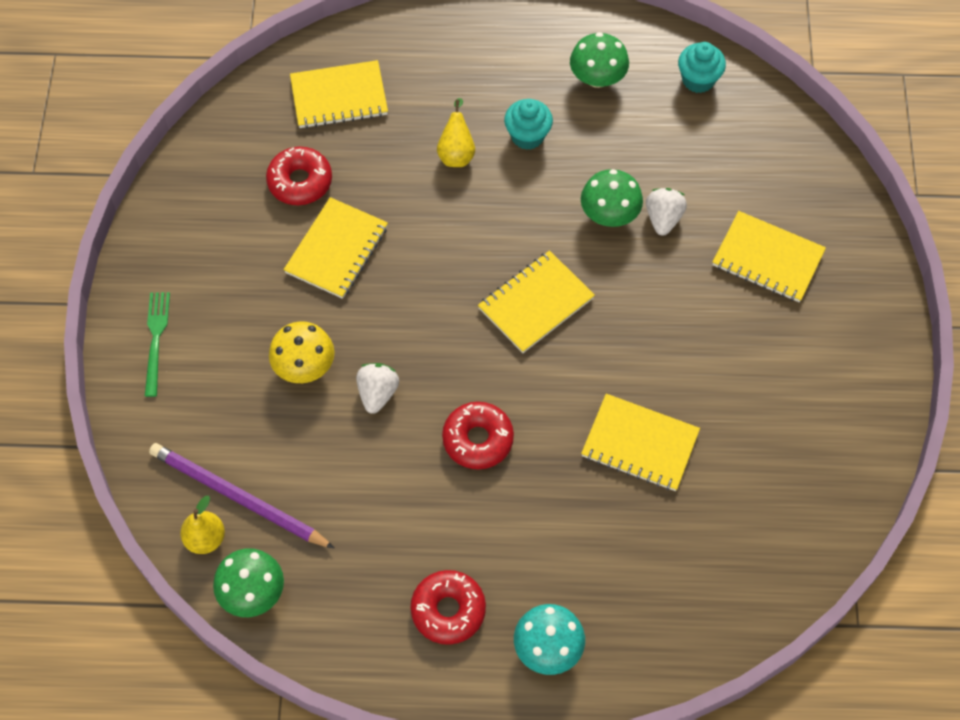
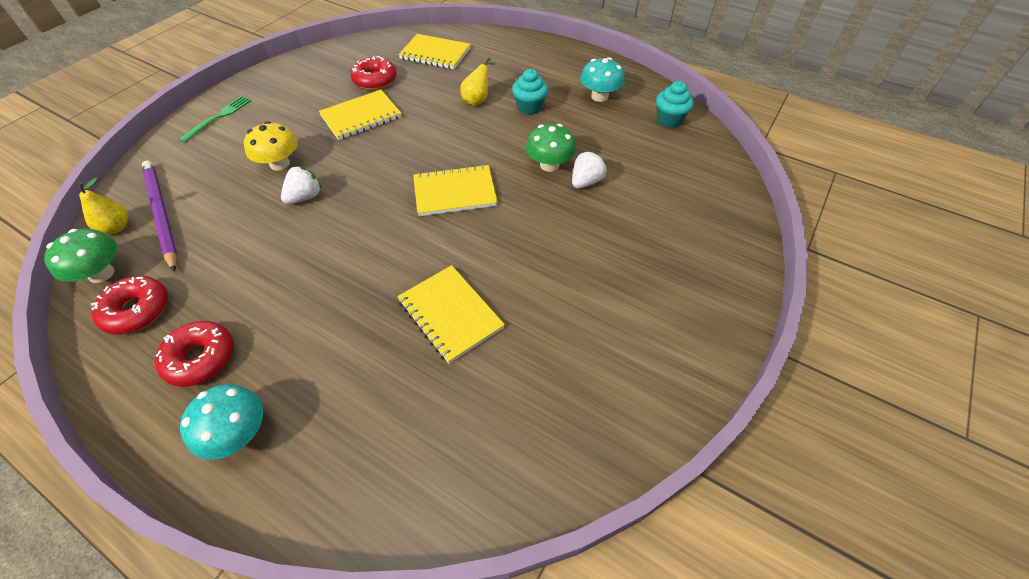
camera: 30 degrees right, 10 degrees down
(478, 439) = (339, 254): red donut -> red donut (137, 310)
(597, 78) = (599, 96): green mushroom -> turquoise mushroom
(767, 259) = (649, 237): yellow notebook -> none

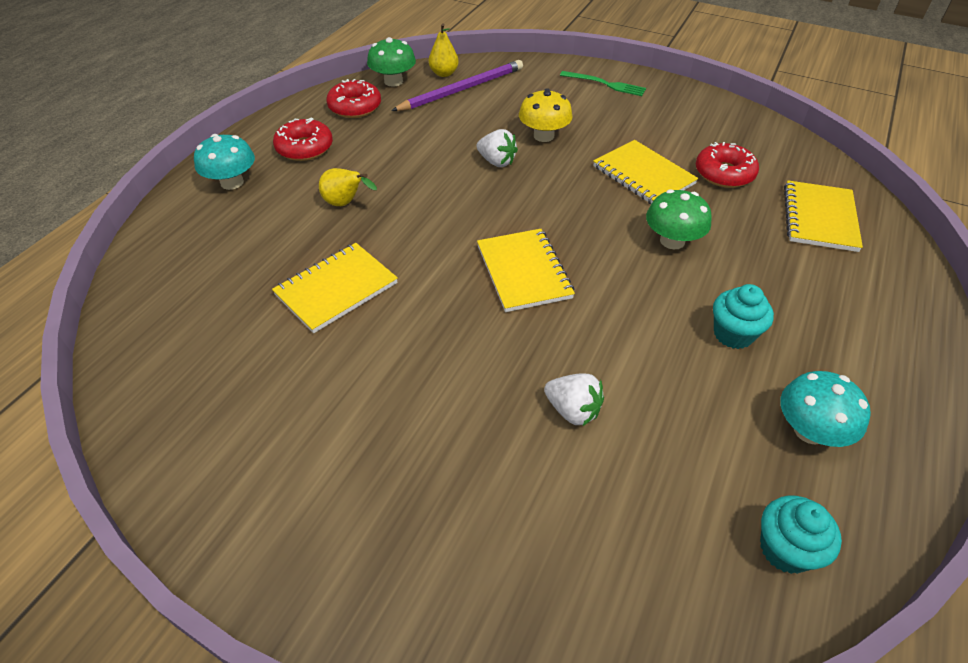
camera: 85 degrees right, 5 degrees down
(477, 100) = (726, 274): yellow pear -> yellow pear (345, 203)
(549, 165) = (601, 364): green mushroom -> green mushroom (672, 241)

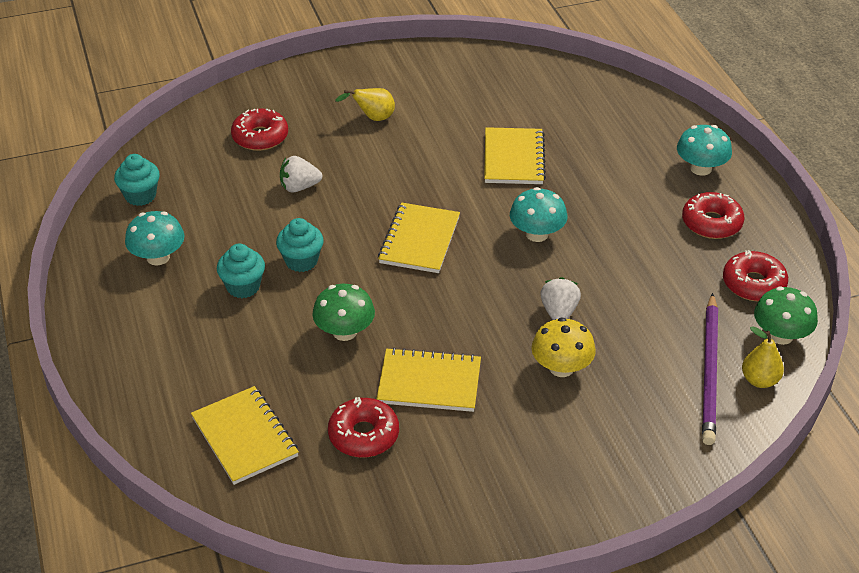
camera: 135 degrees right, 5 degrees down
(345, 203) = (603, 206): yellow pear -> yellow pear (373, 118)
(427, 216) = (537, 234): none -> turquoise mushroom
(496, 162) = (559, 312): white strawberry -> white strawberry turned 105 degrees clockwise
(524, 272) = (419, 240): yellow notebook -> yellow notebook turned 75 degrees clockwise
(546, 531) = (260, 137): none -> red donut
(605, 84) = (597, 487): green fork -> none
(652, 323) = (301, 261): none -> turquoise cupcake

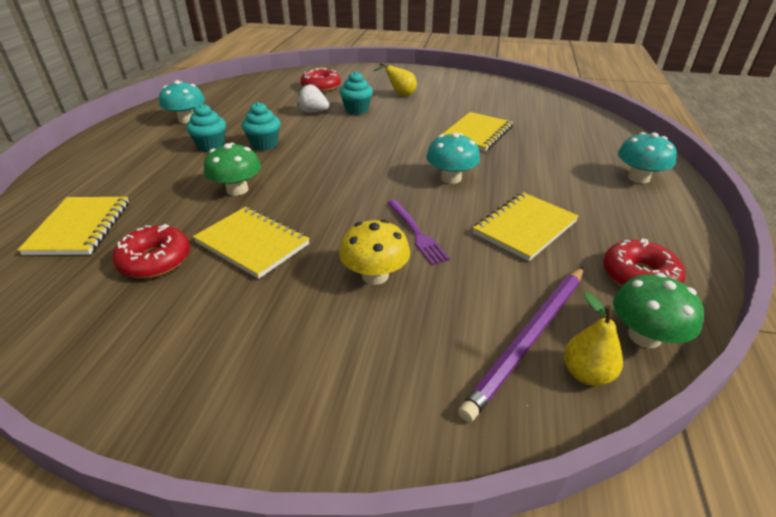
camera: 30 degrees right, 5 degrees down
(140, 196) = (220, 93): turquoise cupcake -> turquoise cupcake (356, 110)
(419, 240) = (356, 156): yellow notebook -> yellow notebook (524, 227)
(559, 312) = (416, 233): white strawberry -> purple fork
(711, 223) = (623, 216): red donut -> none

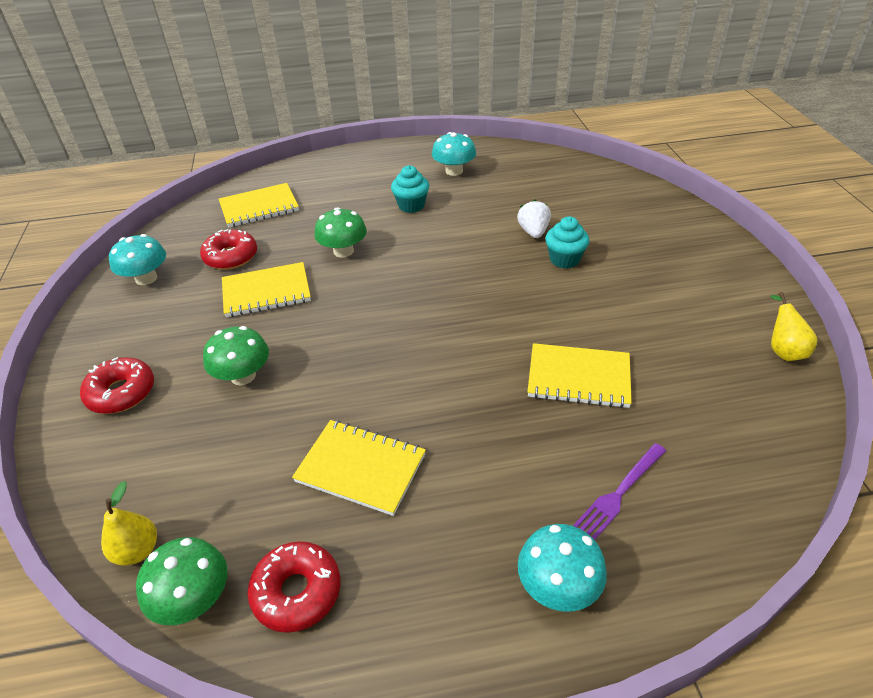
camera: 70 degrees right, 5 degrees up
(252, 243) = (266, 292): yellow notebook -> yellow notebook turned 60 degrees clockwise
(264, 144) = (434, 232): turquoise cupcake -> none
(321, 87) = (607, 212): red donut -> red donut (121, 393)
(375, 275) = (243, 376): yellow mushroom -> green mushroom
(400, 94) = (645, 277): yellow pear -> yellow pear (783, 350)
(416, 233) = (317, 384): purple fork -> purple fork (619, 492)
(451, 178) = (441, 382): turquoise mushroom -> turquoise mushroom (146, 278)
(528, 339) = (176, 501): purple pencil -> none

